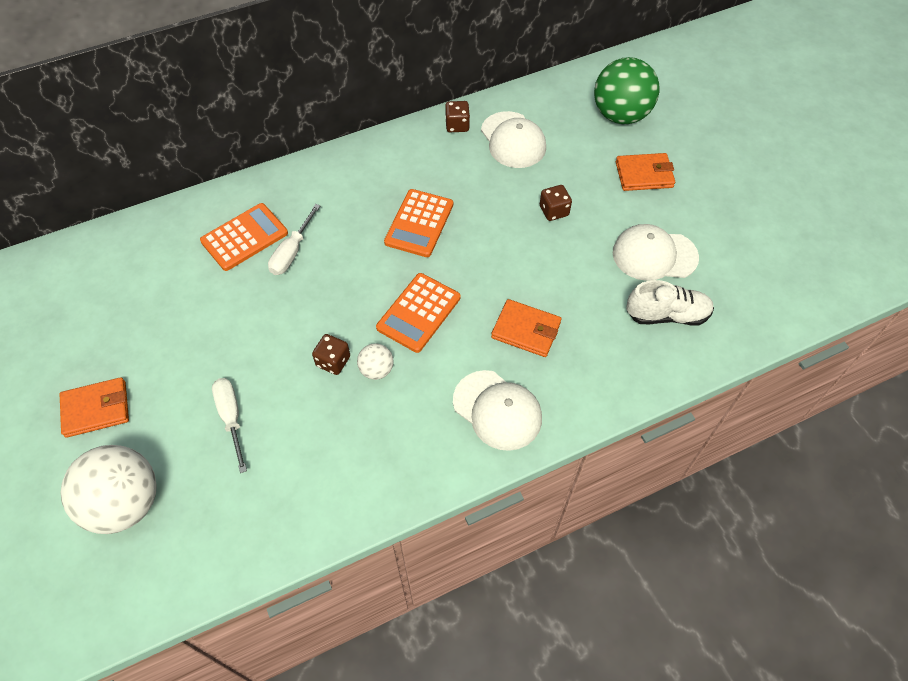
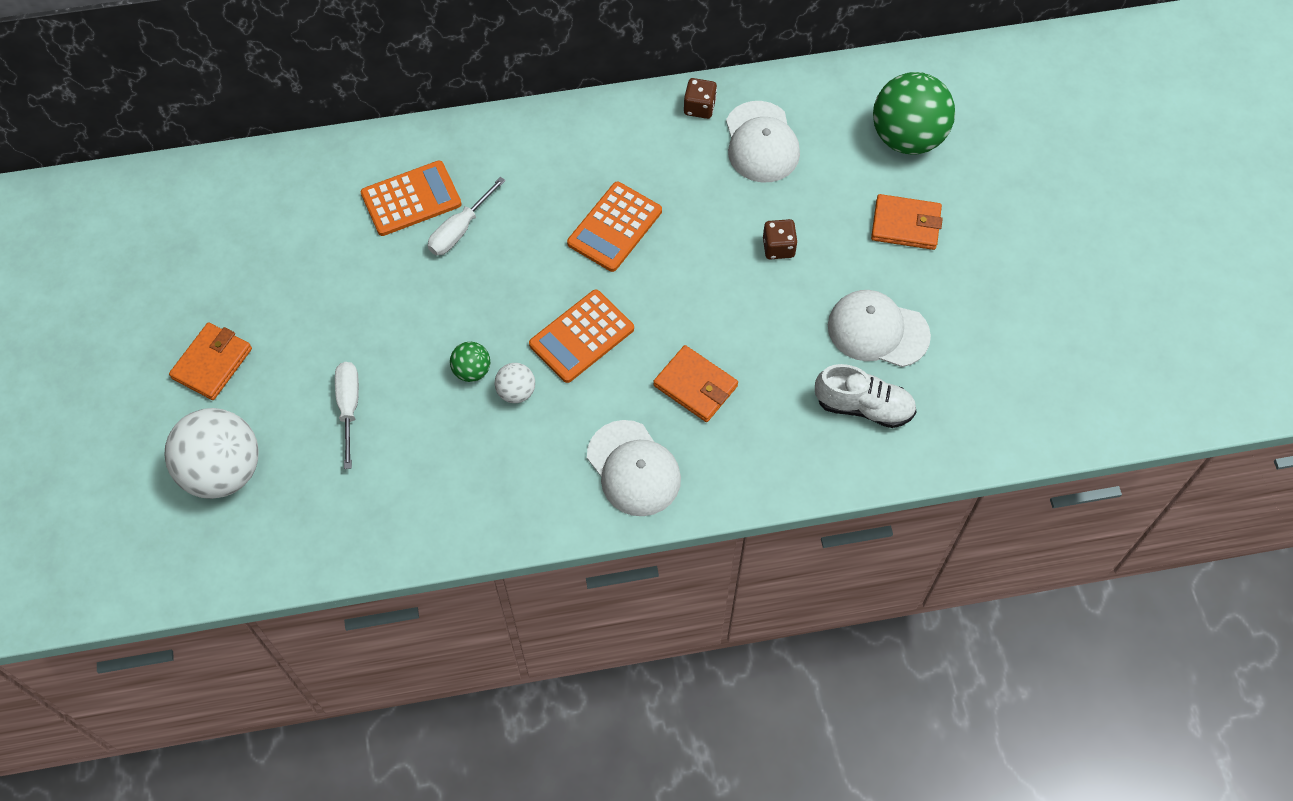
camera: 15 degrees right, 5 degrees up
(96, 409) = (212, 363): orange wallet -> orange wallet turned 60 degrees counterclockwise
(333, 361) = (472, 370): brown dice -> green ball

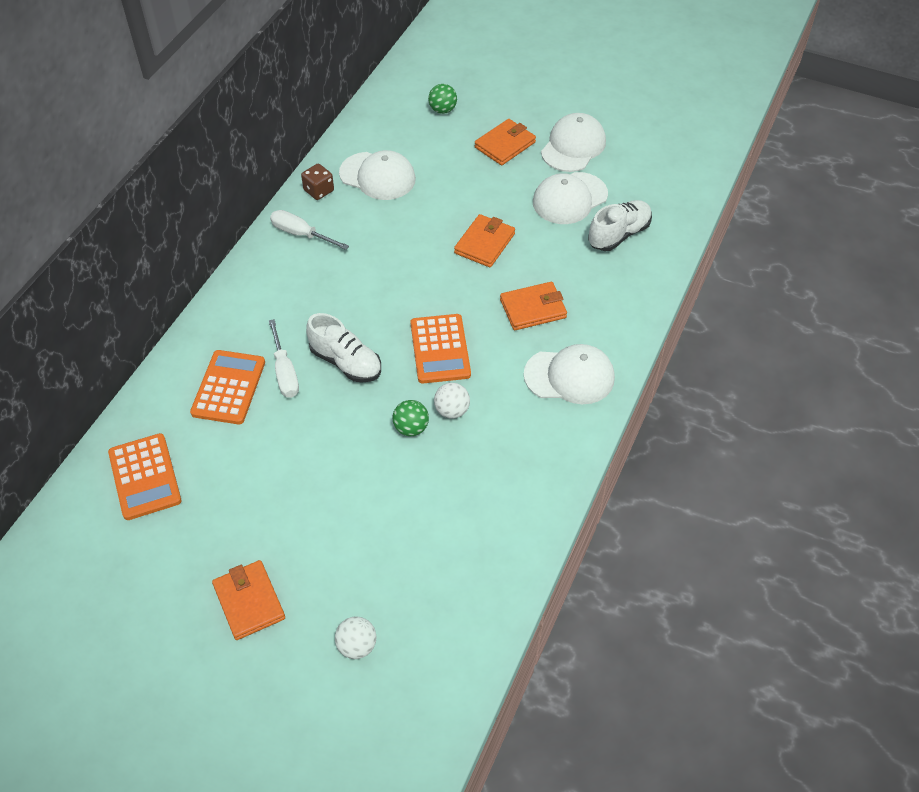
camera: 55 degrees left, 10 degrees down
(223, 471) = (357, 646): white ball -> white ball, size x0.47
(349, 407) = (374, 524): white screwdriver -> white screwdriver (301, 234)
(507, 270) = (346, 362): none -> white shoe
(615, 227) = (369, 284): orange calculator -> orange calculator (145, 477)
(748, 291) = (484, 243): none -> orange wallet
(778, 247) = (465, 211): brown dice -> none
(907, 137) = (442, 110): green ball -> green ball, size x0.47
(960, 289) = (573, 146): none -> white cap

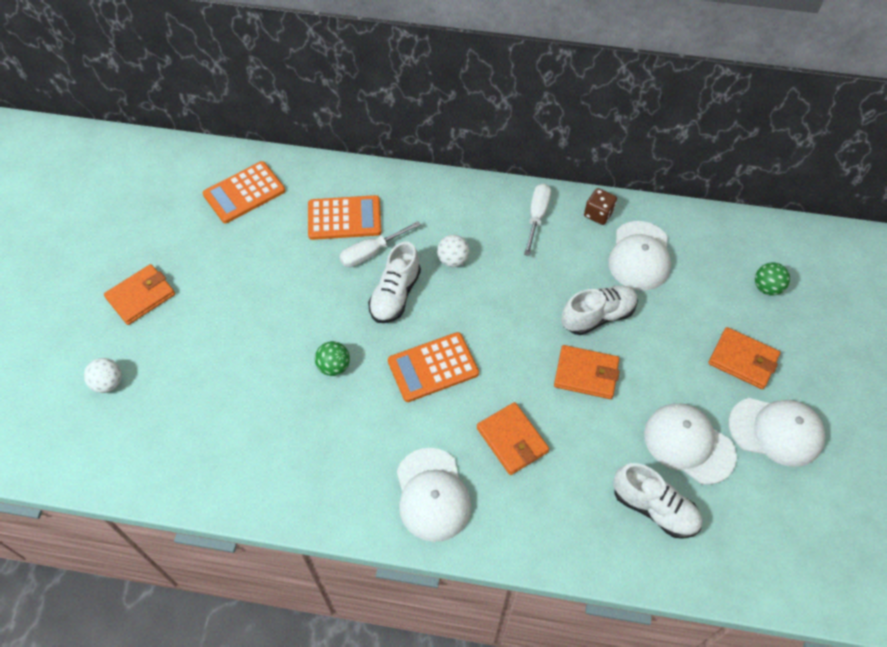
camera: 75 degrees right, 5 degrees up
(429, 220) = (598, 316): none -> white shoe
(452, 410) = (362, 395): white ball -> white ball (453, 260)

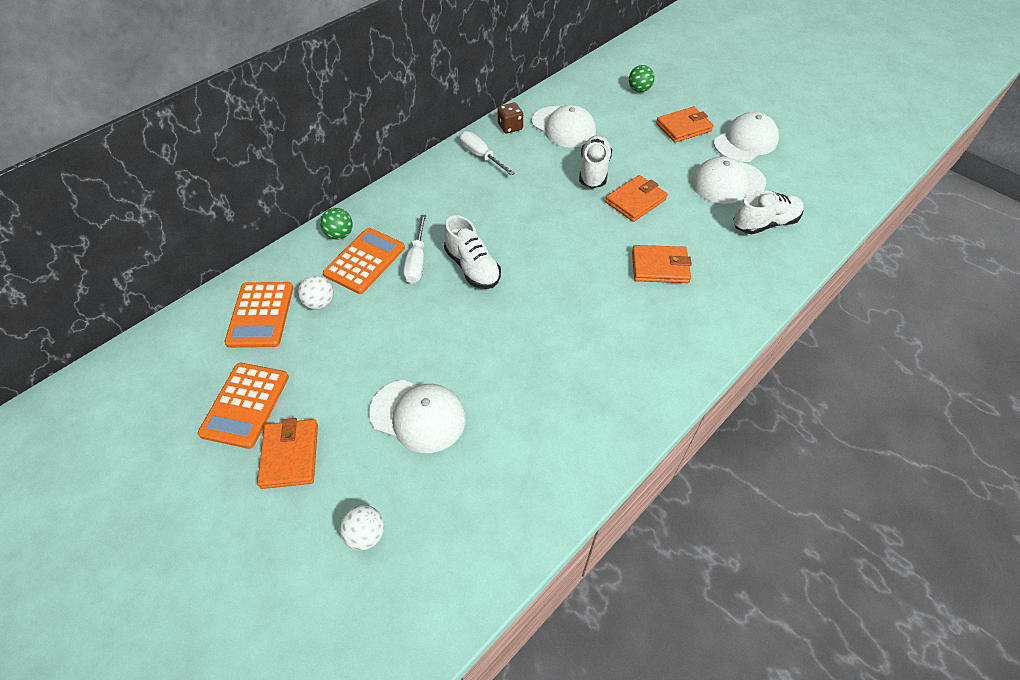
camera: 55 degrees left, 5 degrees down
(334, 366) = (505, 341): green ball -> green ball (339, 234)
(432, 494) = (673, 337): white cap -> white cap (418, 415)
(433, 367) = (560, 279): orange calculator -> orange calculator (245, 405)
(453, 260) = (473, 218): white ball -> white ball (320, 303)

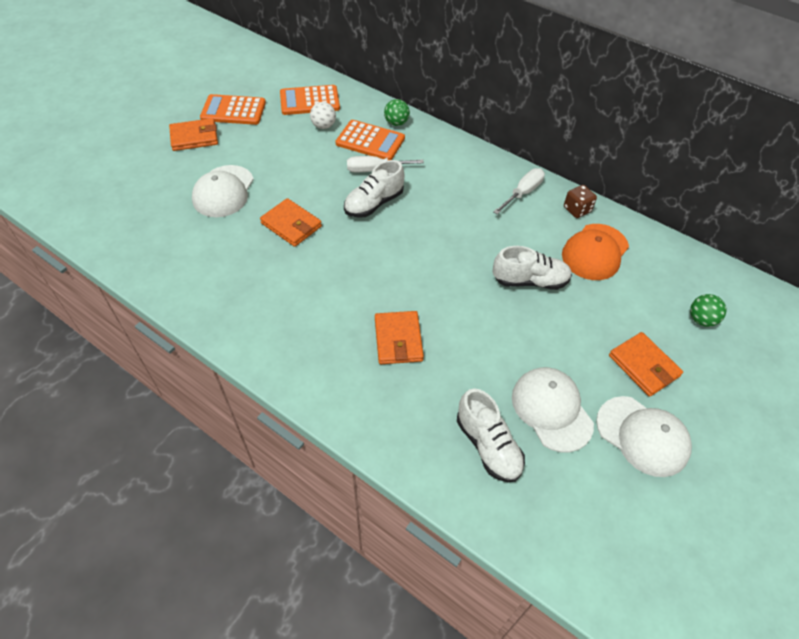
camera: 80 degrees right, 0 degrees up
(366, 534) = (134, 180): white ball -> none
(563, 127) = (595, 252): white cap -> orange cap
(635, 201) = (492, 318): orange wallet -> orange wallet (291, 225)

